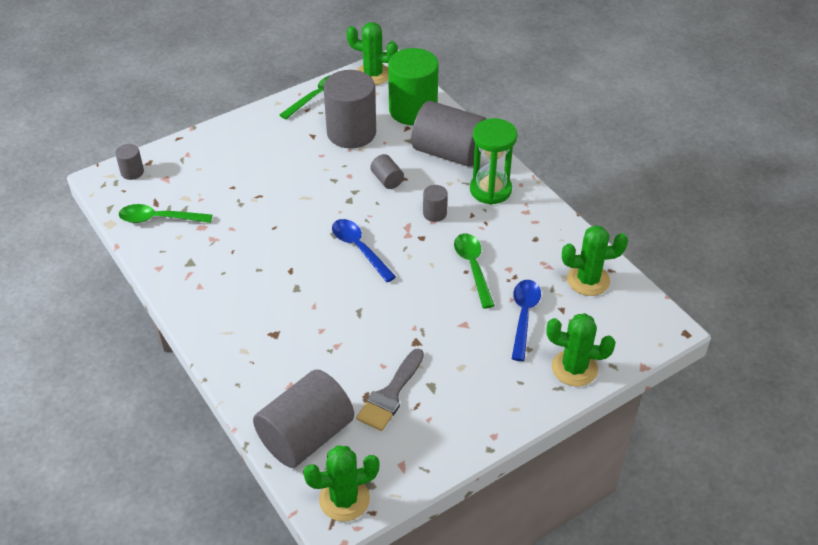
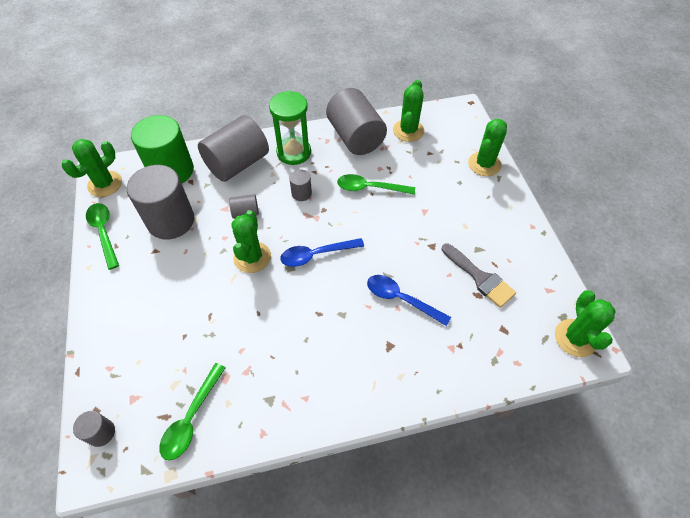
camera: 70 degrees left, 10 degrees up
(306, 436) = (508, 349): grey cylinder -> grey cylinder (355, 137)
(334, 203) = (252, 257): none -> green cactus
(524, 316) = (429, 175): blue spoon -> blue spoon (401, 299)

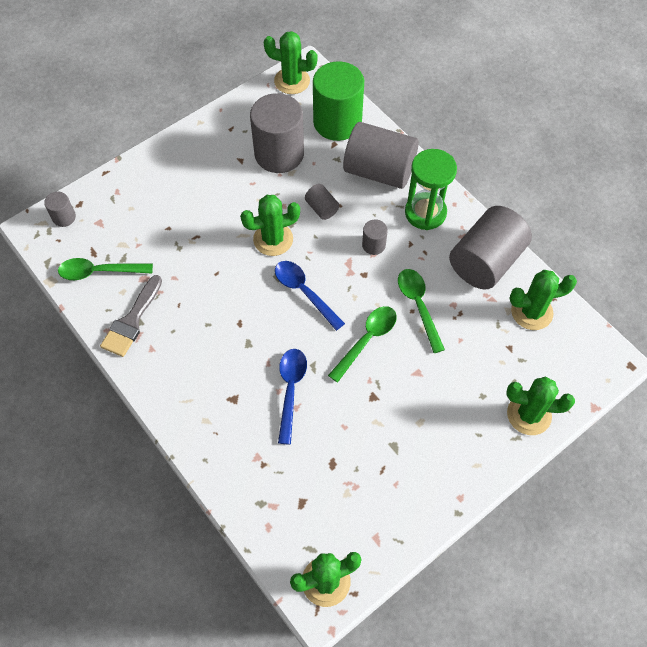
camera: 65 degrees right, 5 degrees up
(104, 232) = (239, 112): green spoon -> green spoon (367, 340)
(479, 278) = (355, 459): grey brush -> grey brush (132, 321)

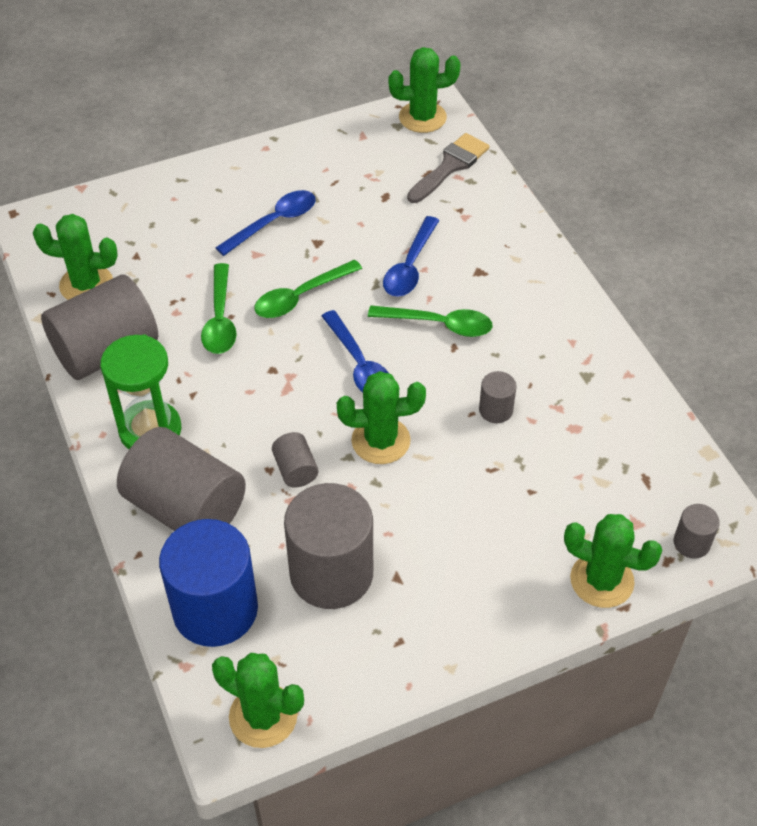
camera: 165 degrees left, 10 degrees down
(99, 272) = (637, 449): green spoon -> green spoon (439, 324)
(132, 321) = (595, 378): grey brush -> grey brush (450, 166)
(337, 122) = (215, 609): green cylinder -> blue cylinder
(373, 245) = (243, 403): grey cylinder -> grey cylinder (495, 410)
(416, 409) = (274, 222): none -> blue spoon
(529, 414) = (155, 194): green cactus -> green cactus (602, 580)

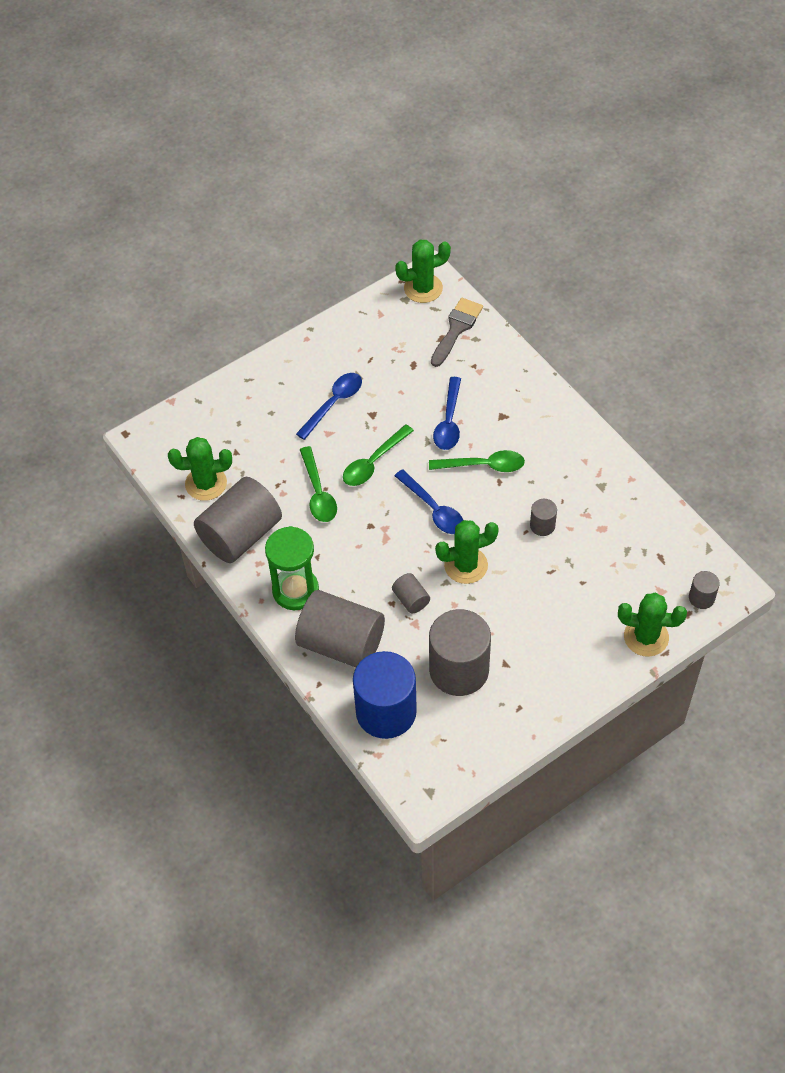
camera: 10 degrees left, 5 degrees up
(263, 716) = (442, 777): green cactus -> none

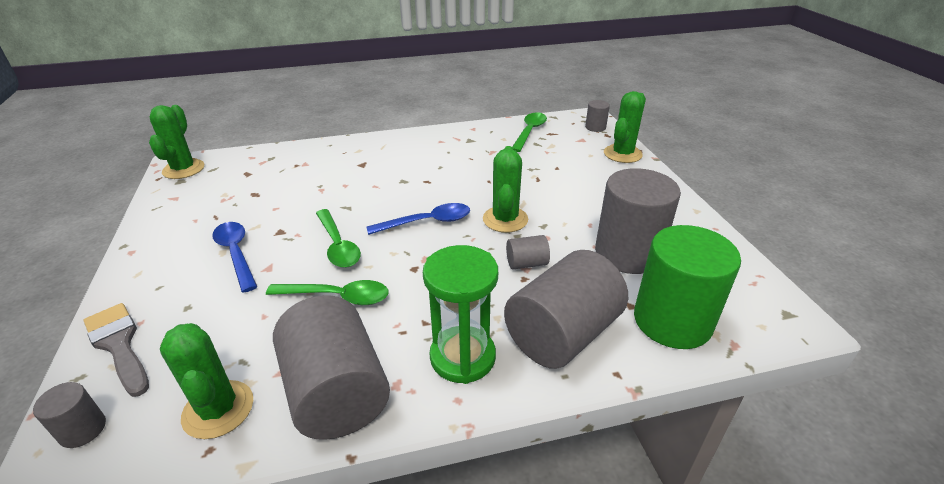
camera: 70 degrees left, 20 degrees down
(206, 483) = (218, 409): green cactus -> green cactus turned 45 degrees counterclockwise
(386, 712) = (672, 321): blue cylinder -> green cylinder
(449, 421) = (338, 190): blue spoon -> none
(456, 329) = (249, 164): grey brush -> grey brush (119, 344)
(483, 465) = (403, 184): green spoon -> green spoon (529, 132)
(542, 525) = (488, 172): grey cylinder -> grey cylinder (83, 429)

